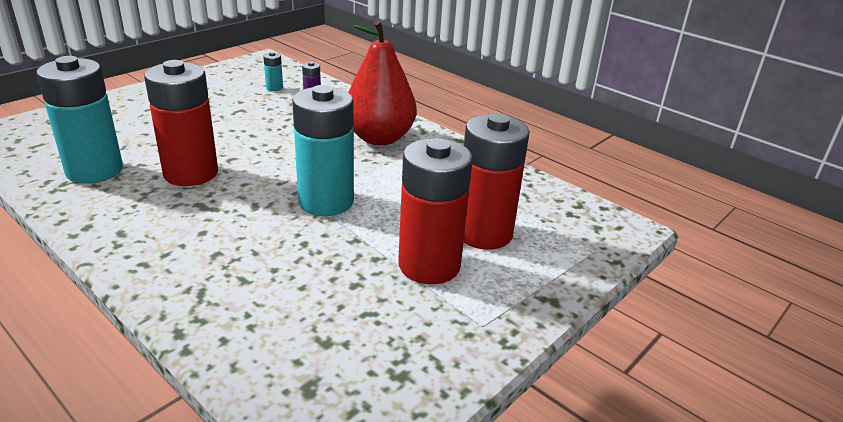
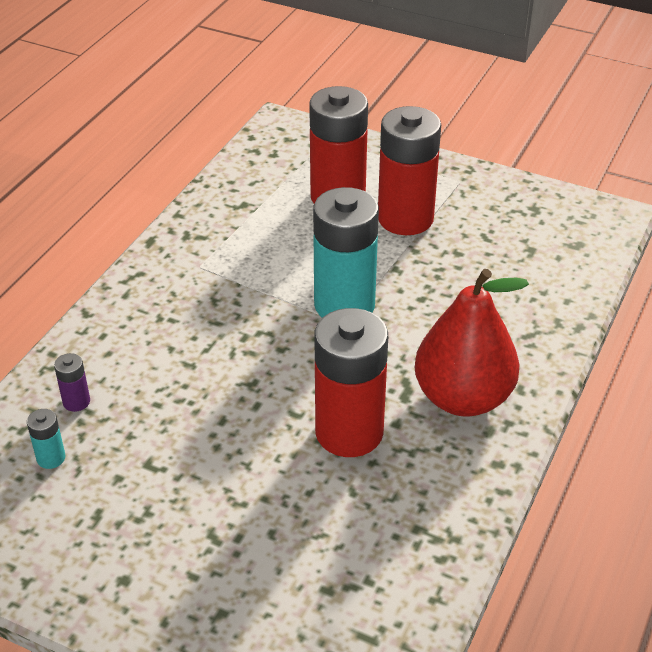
camera: 105 degrees left, 10 degrees up
(94, 170) = (394, 525): turquoise battery -> none
(379, 138) = (177, 304): red pear -> red pear (463, 398)

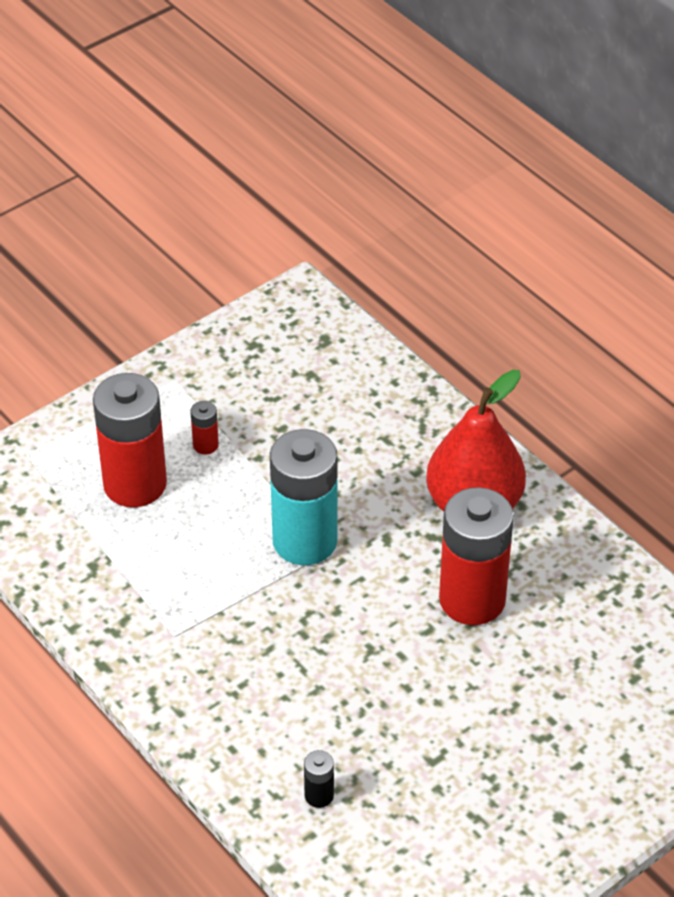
camera: 65 degrees left, 5 degrees up
(51, 458) = (385, 835): turquoise battery -> none
(76, 402) = (319, 795): purple battery -> black battery
(405, 218) = (205, 445): red battery -> red battery, size x0.41

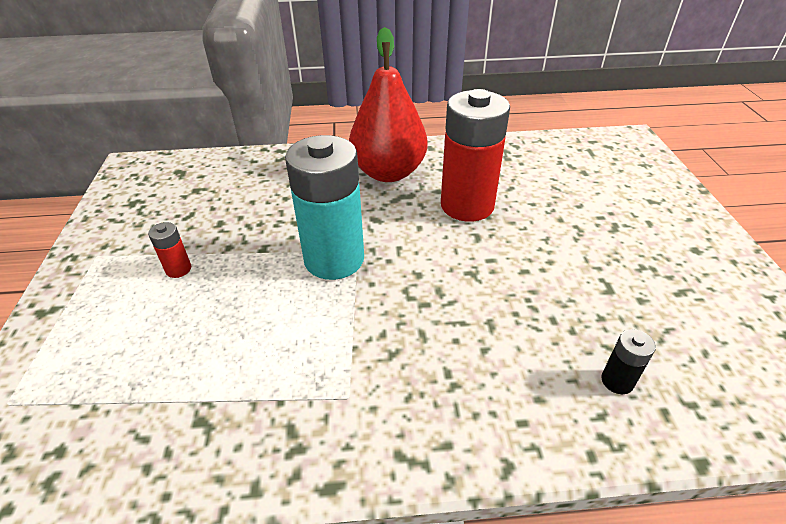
camera: 55 degrees left, 5 degrees down
(135, 484) = (154, 334): red battery -> none

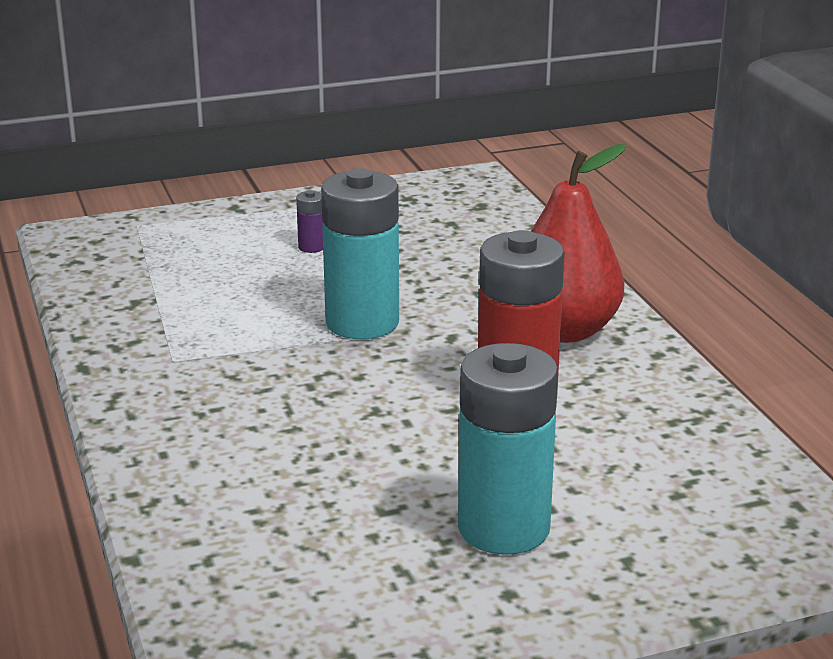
camera: 75 degrees right, 15 degrees down
(178, 269) = (312, 247): red battery -> purple battery
(617, 381) = (228, 510): black battery -> none
(626, 239) = (503, 528): none -> turquoise battery

